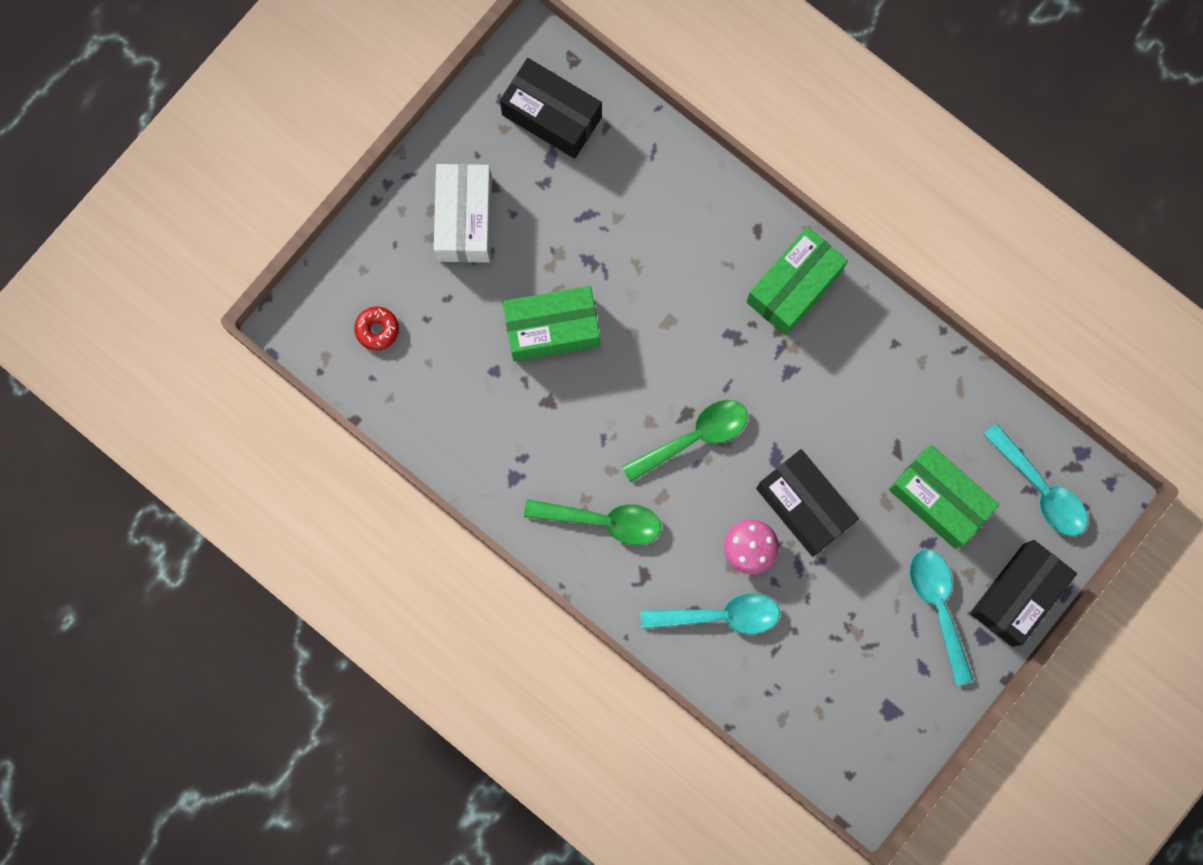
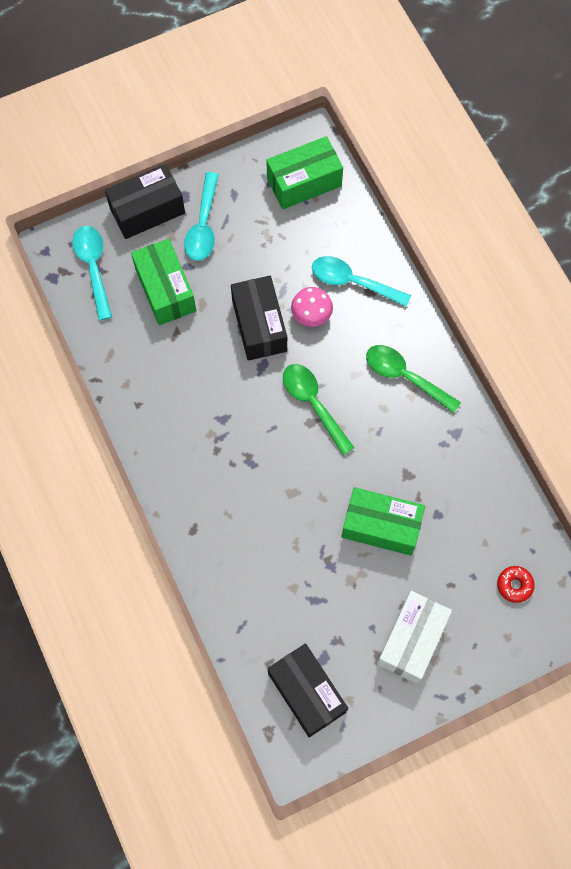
camera: 155 degrees left, 10 degrees down
(694, 437) = (313, 404): green spoon -> green spoon turned 60 degrees clockwise
(793, 286) = (188, 476): green box -> green box (304, 182)

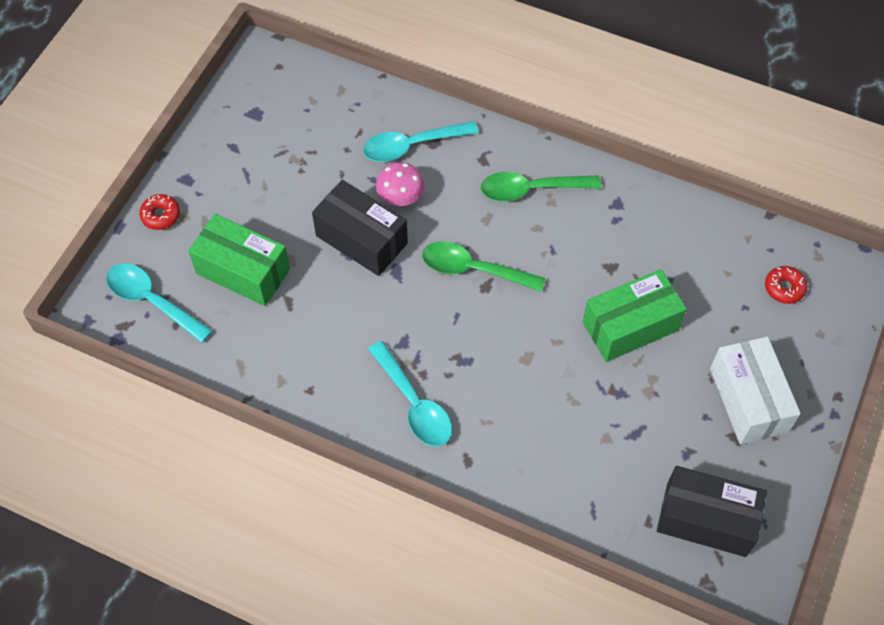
camera: 40 degrees left, 10 degrees down
(147, 210) = (161, 215): black box -> red donut
(203, 226) = (228, 192): turquoise spoon -> turquoise spoon (414, 404)
(304, 182) = (290, 95): green box -> none

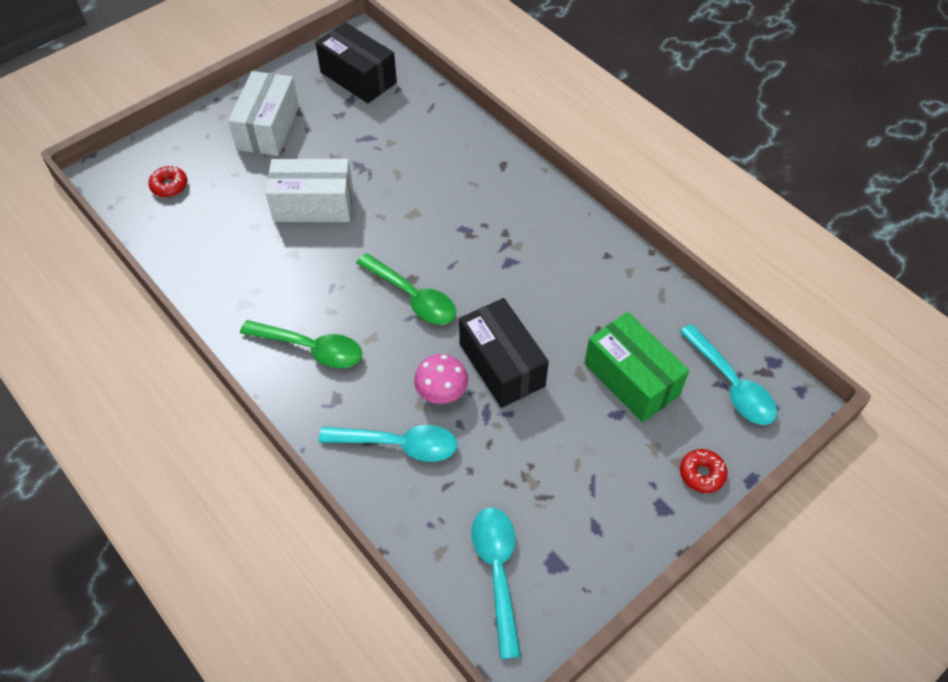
camera: 155 degrees left, 5 degrees down
(414, 404) = (524, 214): turquoise spoon -> turquoise spoon (497, 571)
(630, 326) = (313, 205): green box -> white box

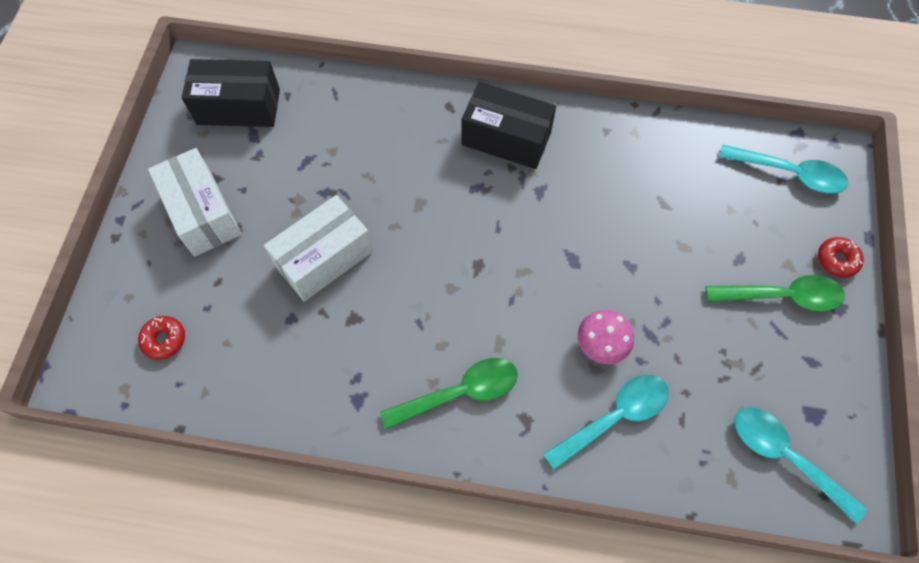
camera: 40 degrees left, 10 degrees up
(413, 297) = (496, 280): green spoon -> green spoon (782, 296)
(501, 365) = (622, 285): black box -> black box (506, 138)
(631, 379) = (722, 222): green box -> none

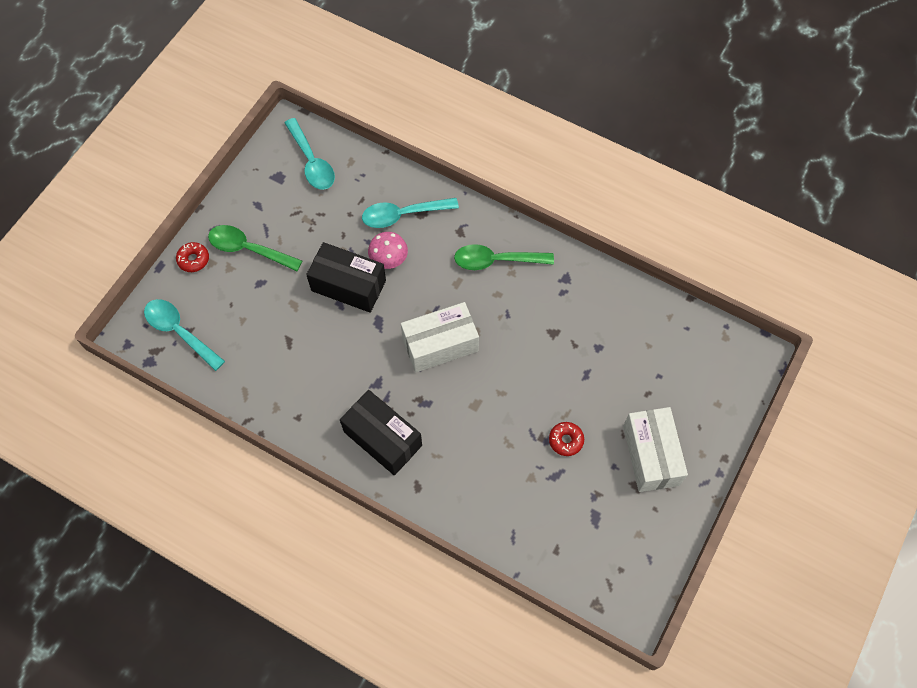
camera: 160 degrees left, 0 degrees up
(164, 340) = (693, 362): red donut -> red donut (566, 440)
(238, 107) = (603, 552): black box -> black box (348, 285)
(324, 258) = (562, 384): white box -> white box (440, 344)

